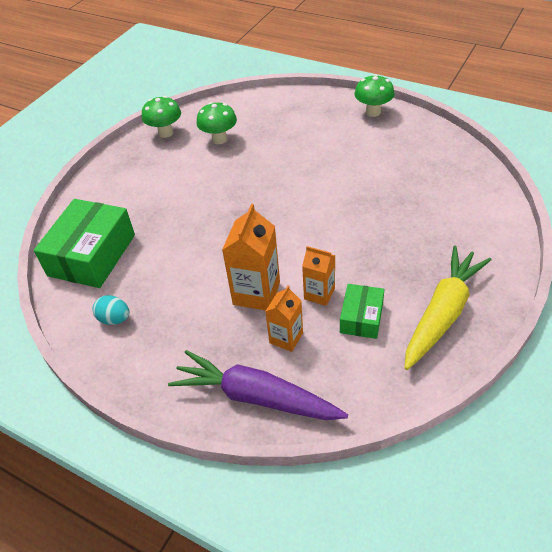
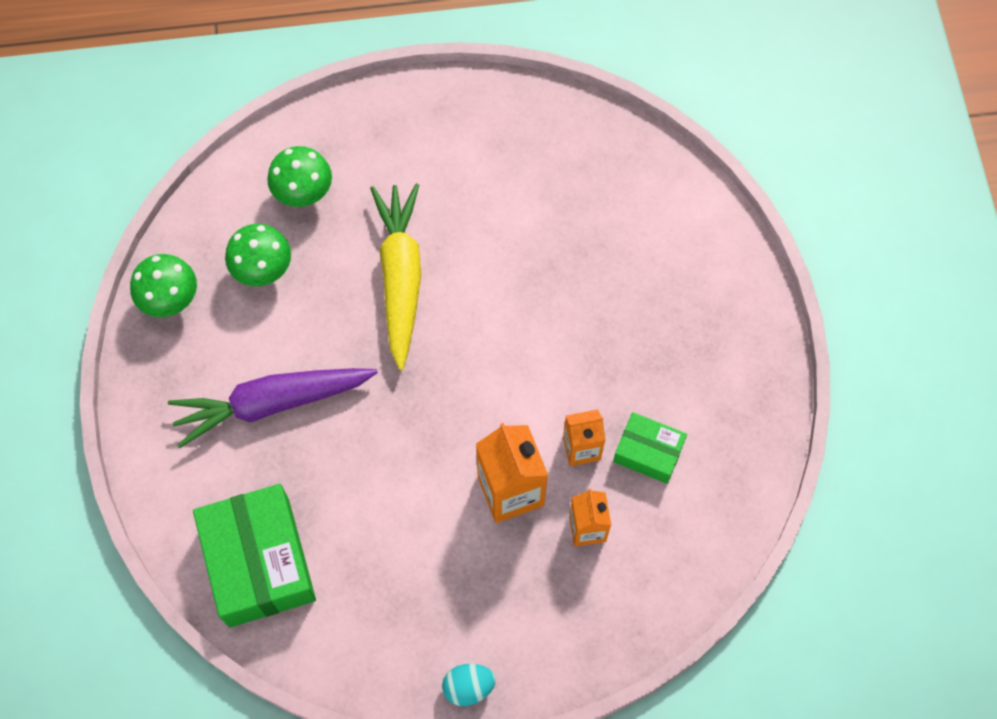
camera: 40 degrees left, 20 degrees up
(115, 319) = (373, 628): turquoise egg -> turquoise egg (468, 687)
(256, 396) = (608, 617): purple carrot -> purple carrot (272, 404)
(361, 317) = (648, 452): green box -> green box turned 45 degrees counterclockwise
(373, 112) = (442, 106): green mushroom -> green mushroom (304, 194)
(442, 313) = (727, 394): yellow carrot -> yellow carrot (400, 277)

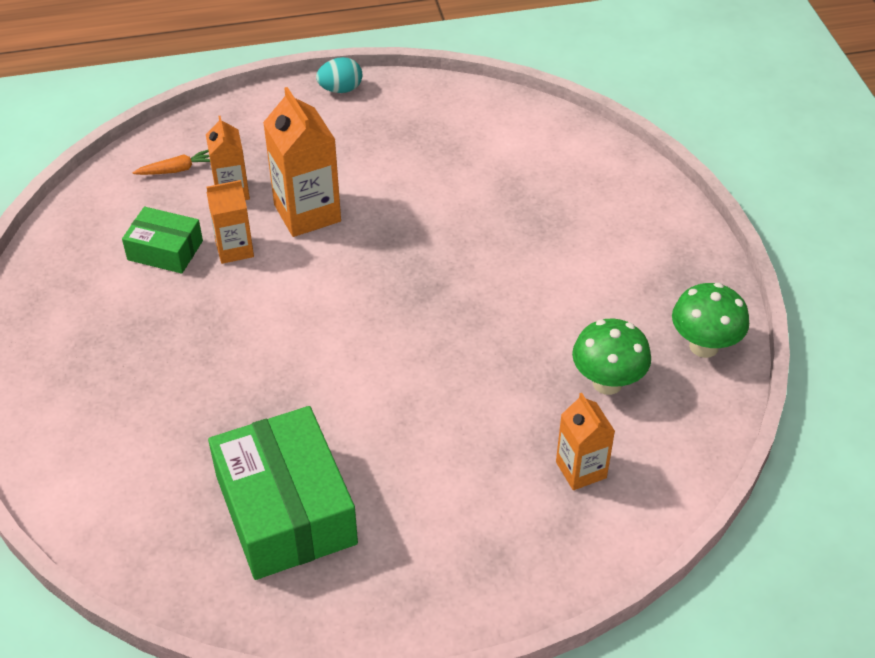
camera: 175 degrees right, 20 degrees down
(259, 562) = (542, 151): green box -> green box (285, 509)
(272, 404) = (562, 264): purple carrot -> none
(304, 194) = (581, 470): green mushroom -> orange carton
(400, 277) = (444, 387): yellow carrot -> none
(646, 566) = (177, 169): none -> orange carrot

